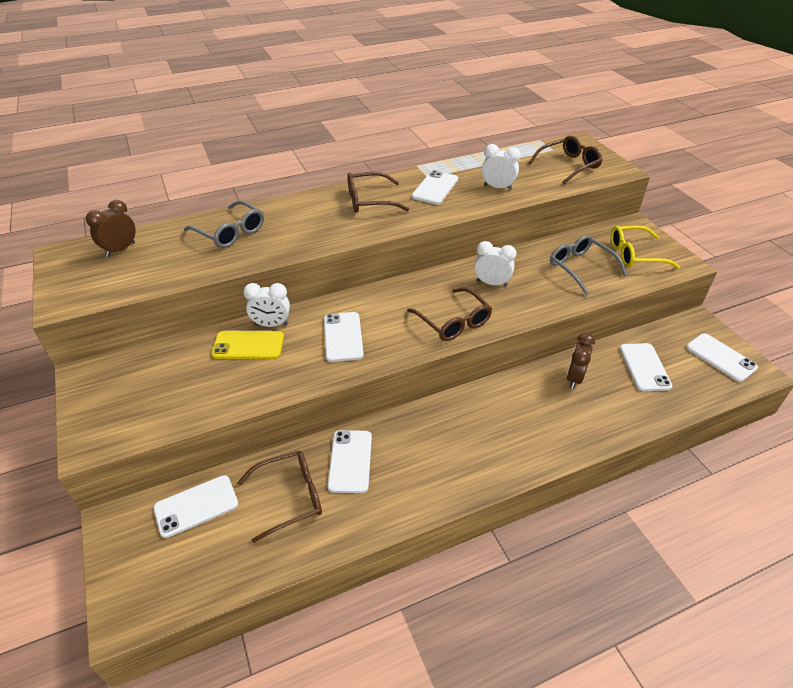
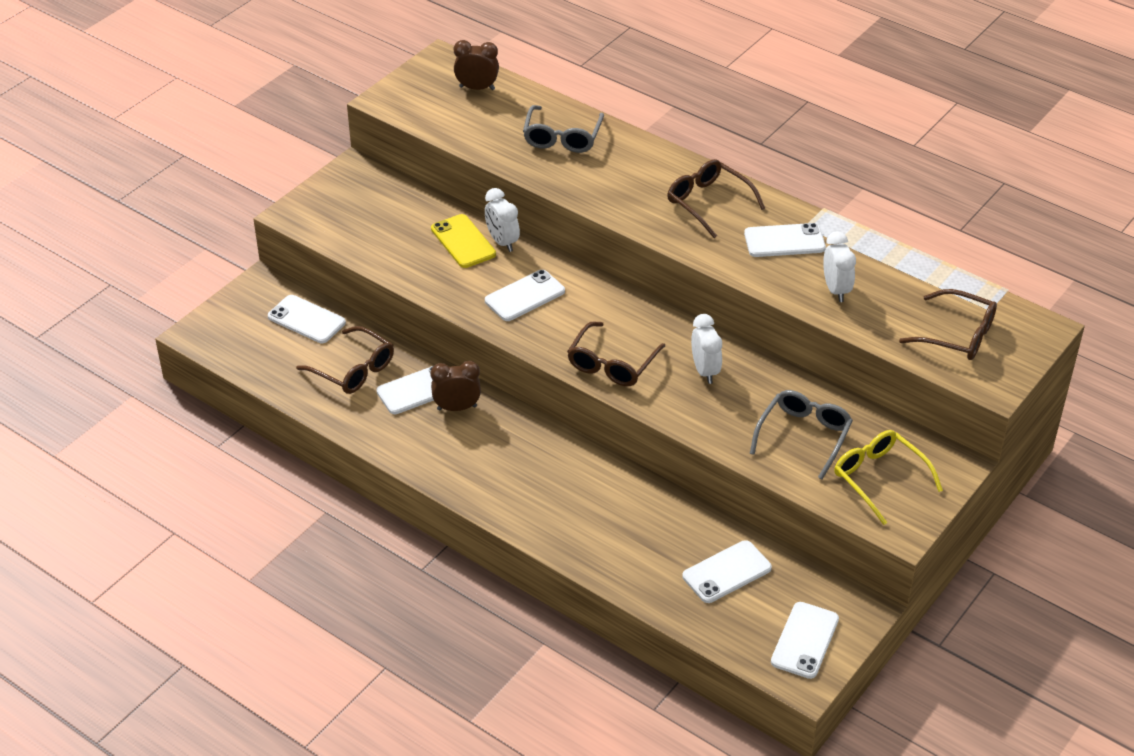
camera: 60 degrees right, 0 degrees up
(574, 378) = (657, 516): brown clock -> brown clock (457, 408)

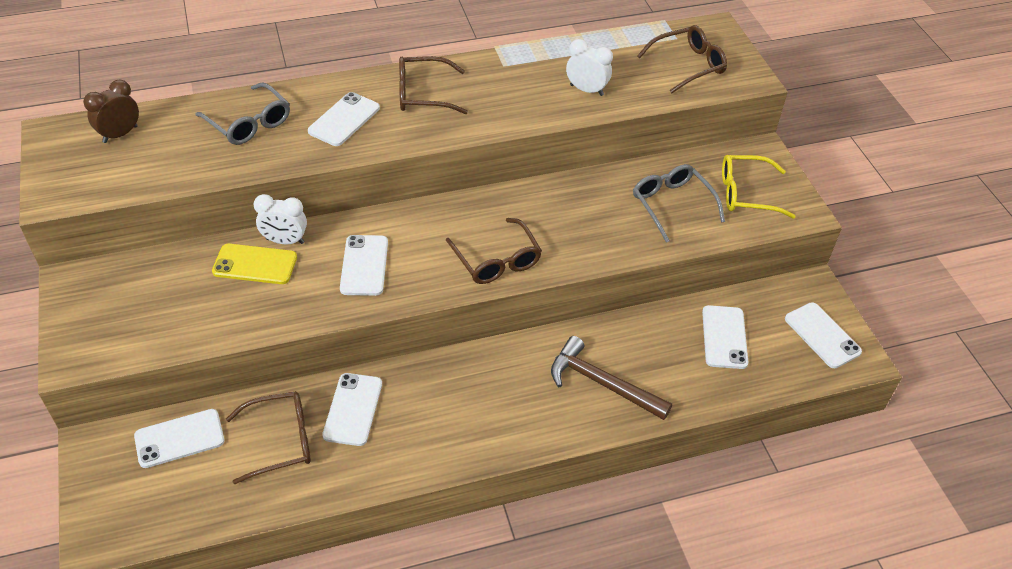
camera: 55 degrees left, 5 degrees up
(457, 408) = (401, 395): brown clock -> none
(589, 517) = (602, 383): none -> brown hammer
(705, 371) = (556, 214): white clock -> none
(784, 241) = (508, 83): white phone -> white phone (344, 120)

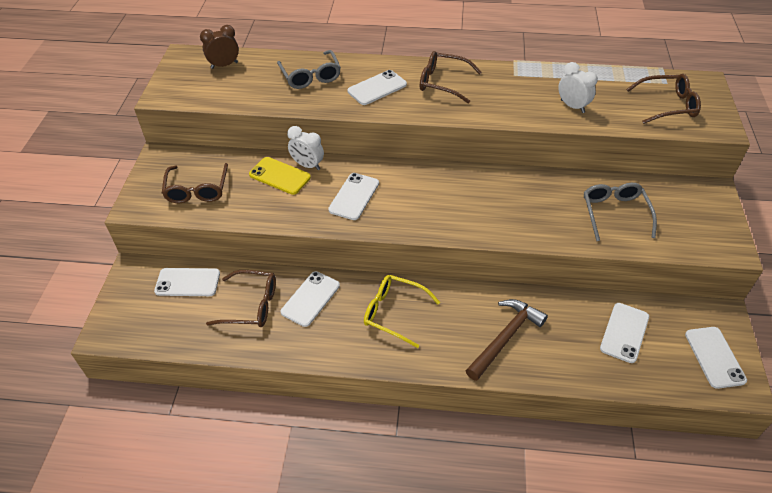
camera: 25 degrees right, 0 degrees up
(496, 260) = (453, 218): brown glasses -> brown glasses (197, 189)
(602, 383) = (505, 338): brown hammer -> brown hammer turned 75 degrees clockwise
(747, 194) = (685, 221): yellow glasses -> yellow glasses (394, 313)

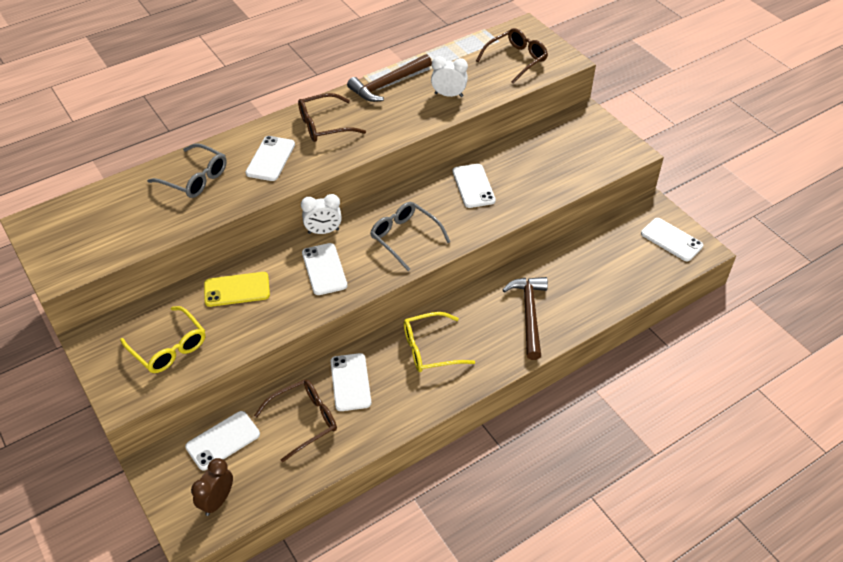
camera: 40 degrees left, 0 degrees up
(197, 189) = (168, 347): brown glasses -> yellow glasses
(224, 65) = (91, 211): brown clock -> brown clock (217, 501)
(307, 165) = (253, 266): white clock -> white clock (323, 231)
(527, 75) = (388, 84): none -> brown hammer
(615, 214) = (537, 169): grey glasses -> grey glasses (405, 238)
(624, 332) = (603, 258): white phone -> white phone (473, 186)

